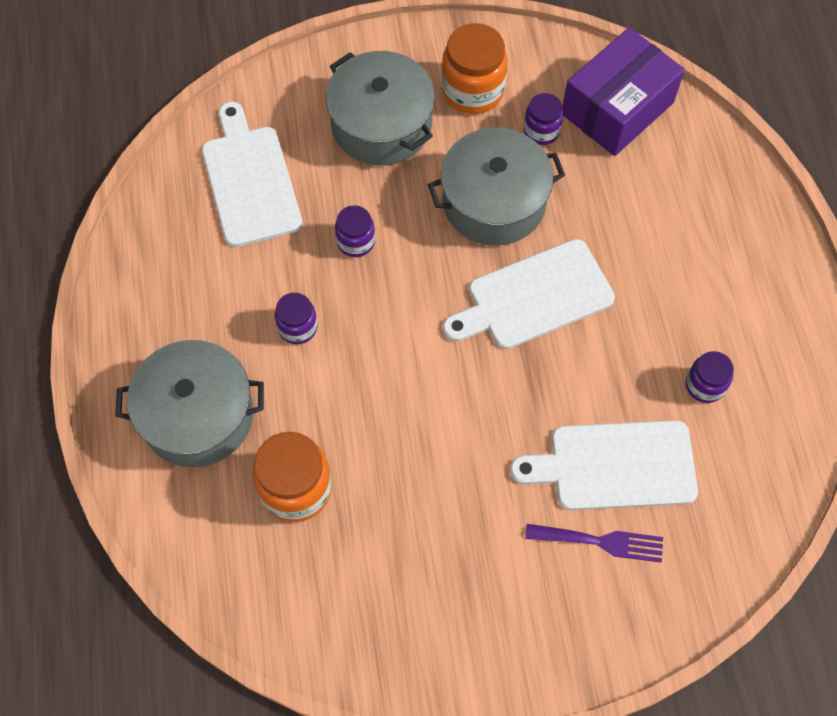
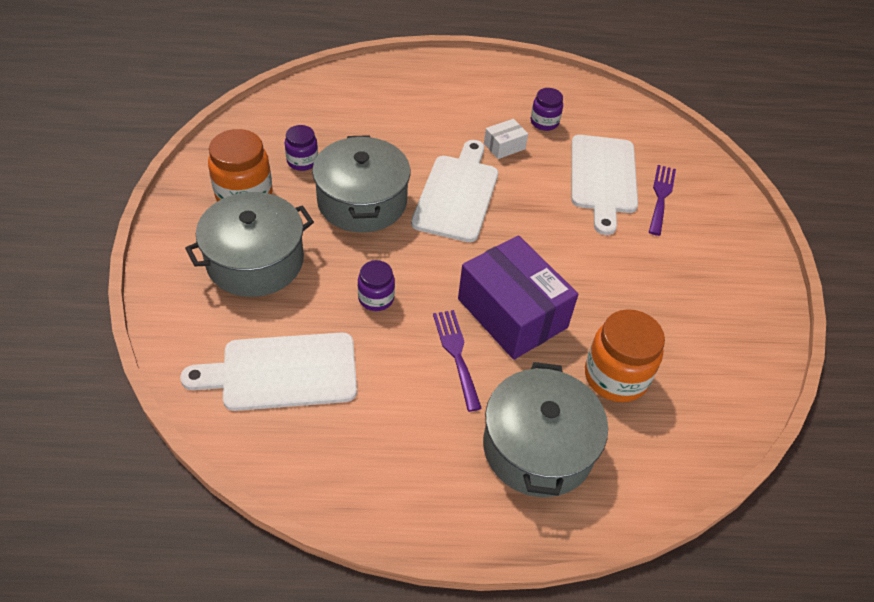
camera: 85 degrees left, 15 degrees down
(298, 327) = (456, 354): purple jar -> purple fork
(534, 297) = (457, 194): white cutting board -> white cutting board turned 150 degrees counterclockwise
(617, 108) = (297, 116): purple box -> purple box (512, 313)
(638, 340) = (504, 146): none -> white box

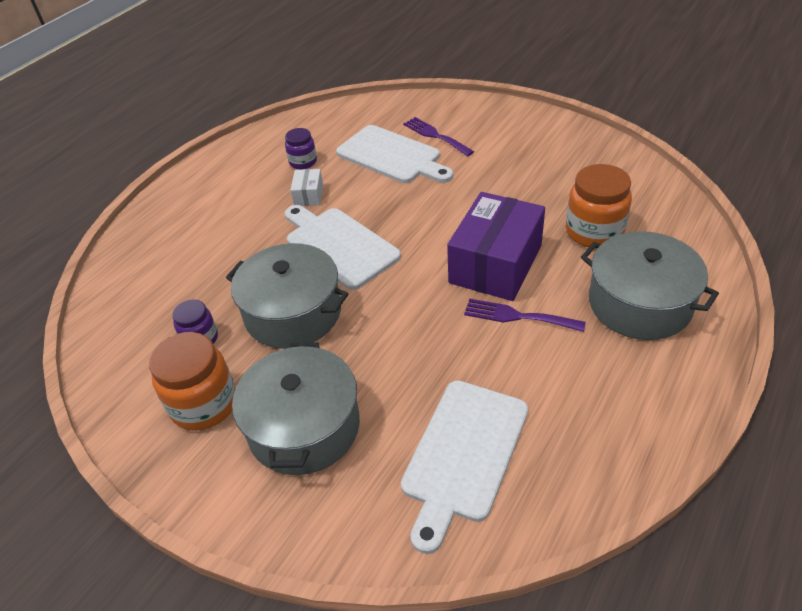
camera: 50 degrees left, 5 degrees down
(376, 298) = (419, 347): purple jar -> none
(512, 313) = (495, 264): purple box -> purple box turned 60 degrees counterclockwise

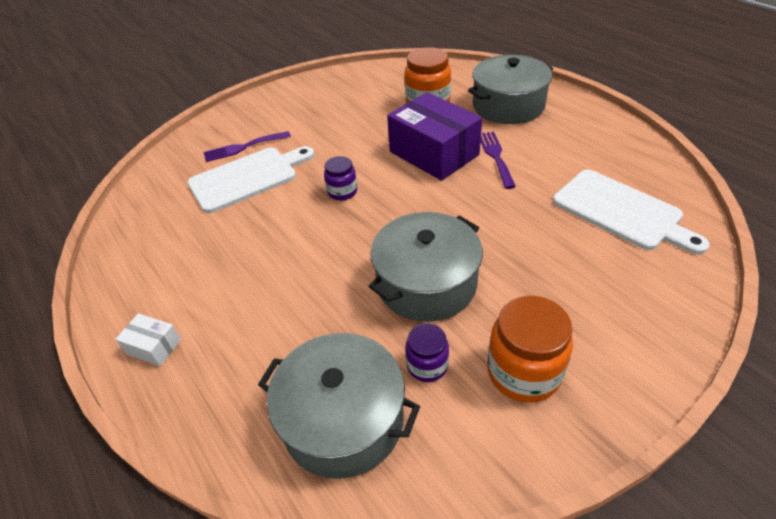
camera: 70 degrees left, 0 degrees up
(303, 162) = (196, 239): purple jar -> purple jar (342, 192)
(304, 427) = (573, 297): grey pot -> grey pot (343, 419)
(308, 195) = (256, 244): white box -> white box (153, 346)
(338, 245) = (350, 236): white cutting board -> none
(517, 316) = (495, 156): purple fork -> purple fork turned 135 degrees clockwise

